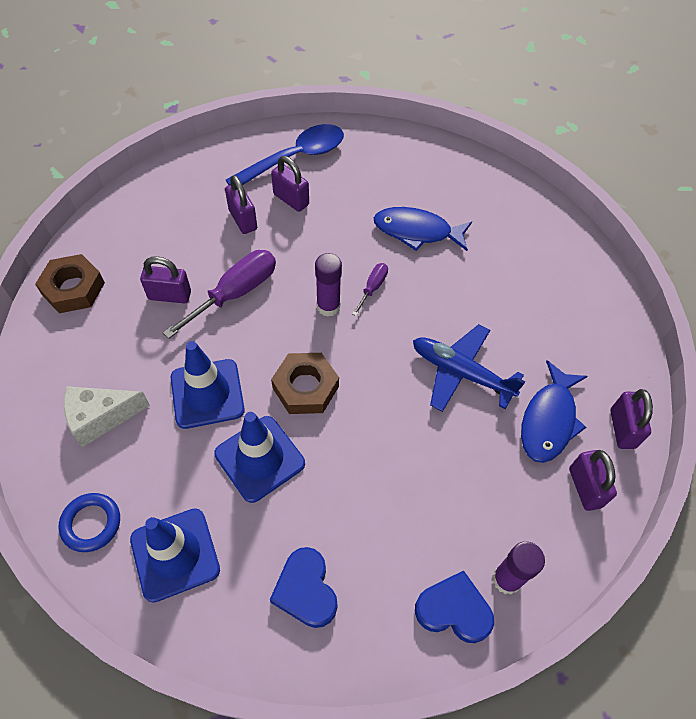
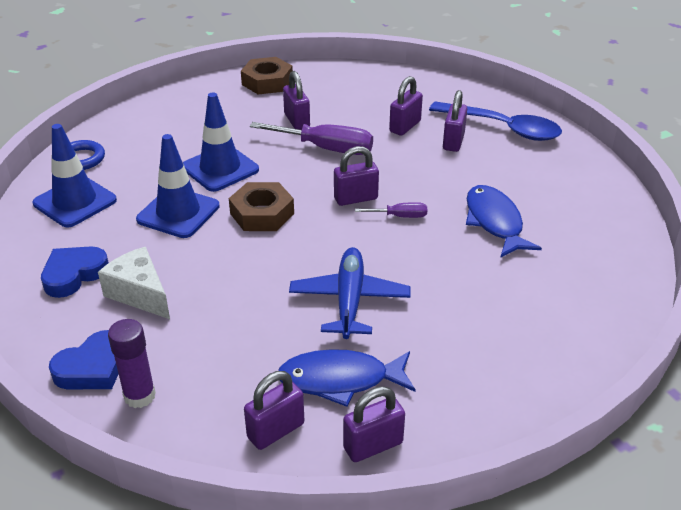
camera: 65 degrees right, 20 degrees down
(101, 418) = (167, 132): white cheese -> white cheese (139, 294)
(328, 306) = (355, 198): purple glue stick -> purple padlock
(453, 610) = (92, 368): blue heart -> blue heart turned 60 degrees clockwise

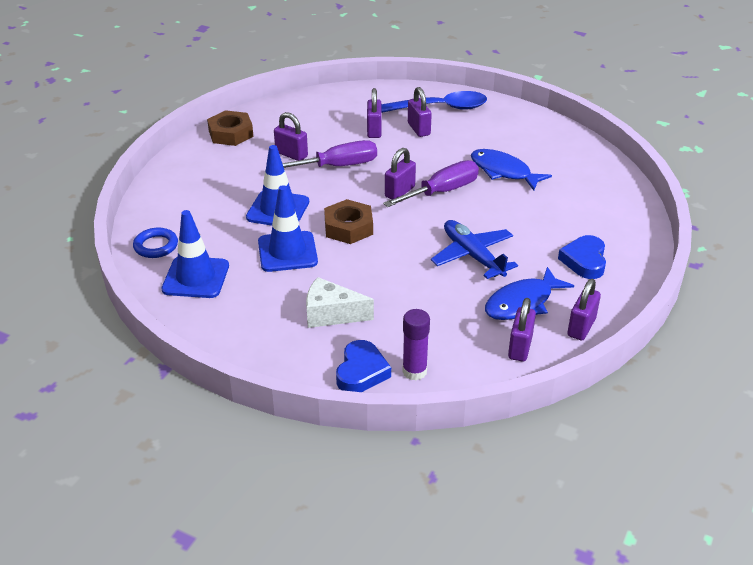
camera: 35 degrees left, 0 degrees up
(74, 274) = (266, 324): blue heart -> blue heart (584, 261)
(400, 216) = (442, 192): purple screwdriver -> purple screwdriver, size x1.95

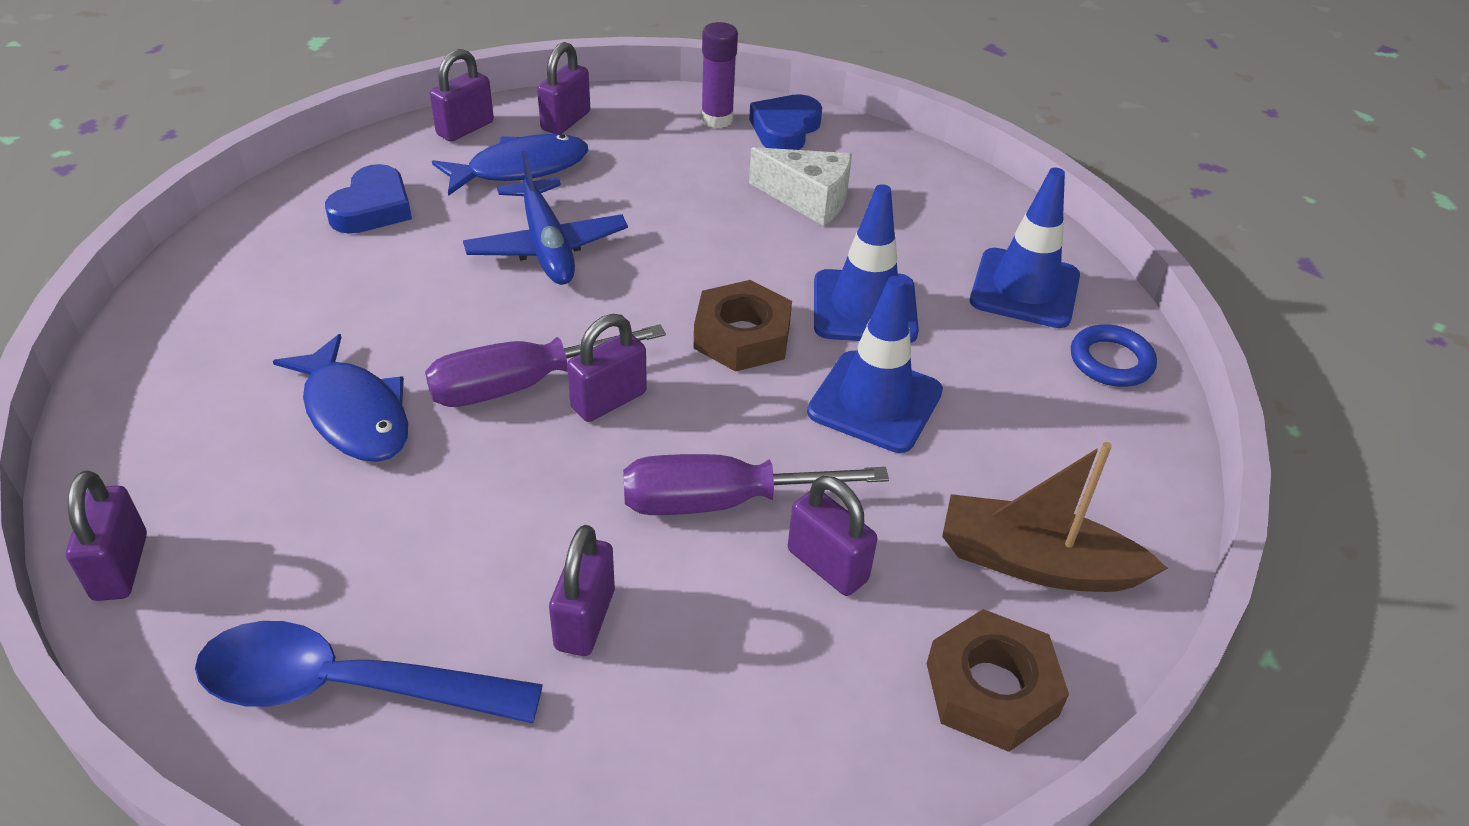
camera: 170 degrees left, 5 degrees up
(210, 166) = (1035, 563): none -> brown boat
(418, 129) = (462, 600): purple padlock -> purple padlock (121, 567)

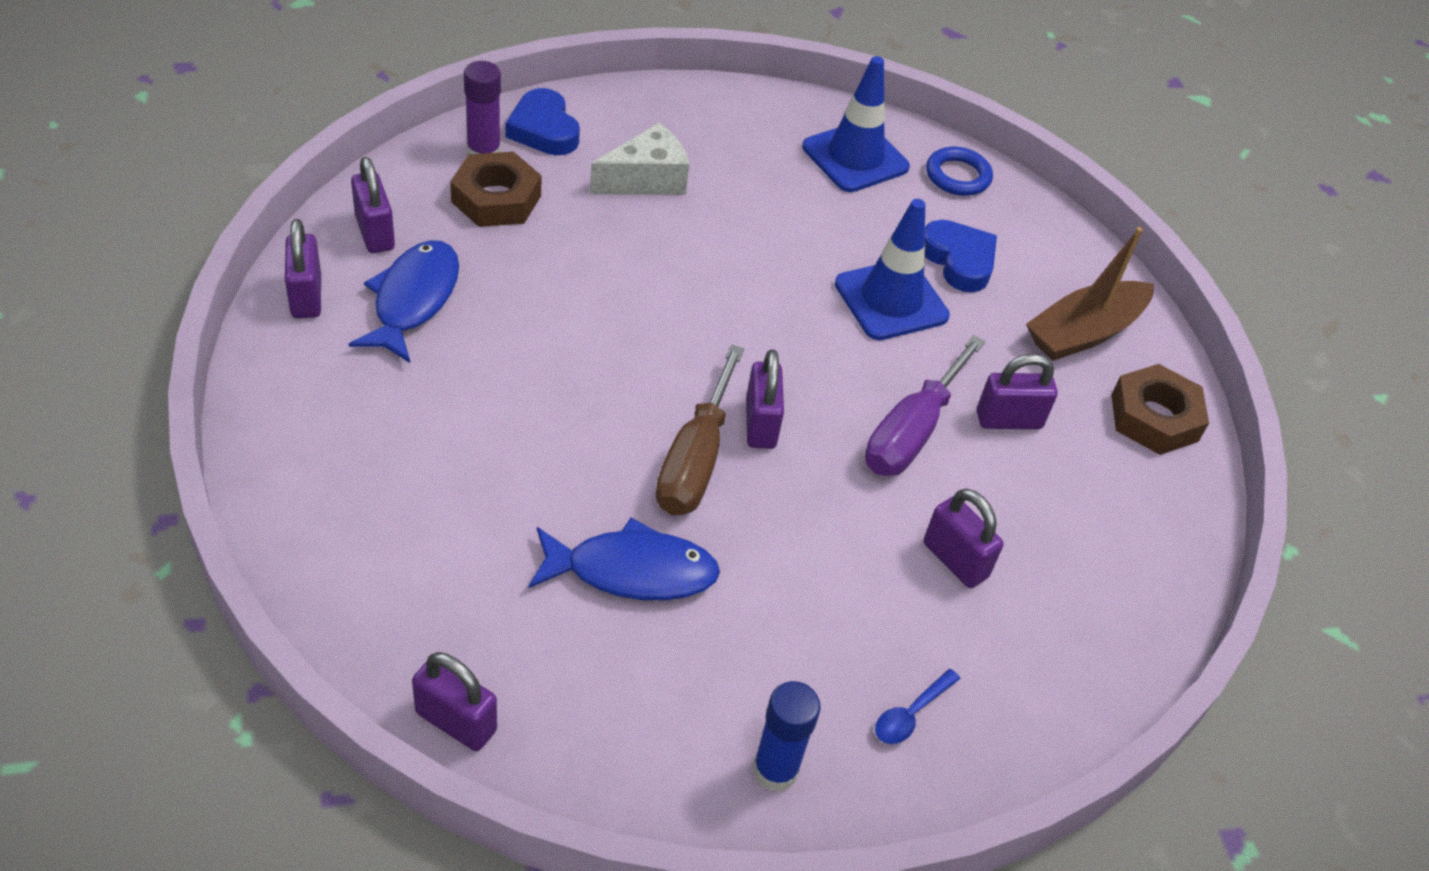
camera: 55 degrees left, 5 degrees up
(121, 567) = (676, 794): purple padlock -> purple padlock (456, 721)
(197, 619) = (775, 770): none -> blue glue stick
(346, 687) = (910, 714): blue spoon -> blue spoon, size x0.43
(373, 208) = (361, 419): blue heart -> blue heart (959, 260)
(520, 385) = (695, 460): purple screwdriver -> brown screwdriver
(546, 246) = (541, 348): blue plane -> none
(742, 336) = (762, 315): brown nut -> brown nut (496, 198)
(864, 307) = (795, 239): blue traffic cone -> none

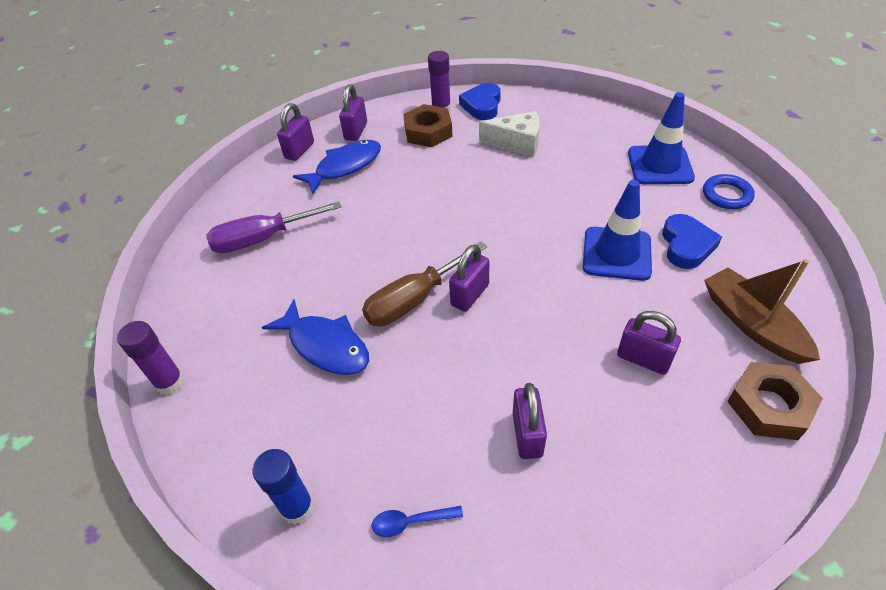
camera: 45 degrees right, 0 degrees up
(456, 721) = (170, 382): purple padlock -> purple glue stick
(911, 432) = (565, 338): purple screwdriver -> purple screwdriver (263, 239)
(1084, 333) = (751, 324): brown boat -> brown boat turned 60 degrees clockwise

